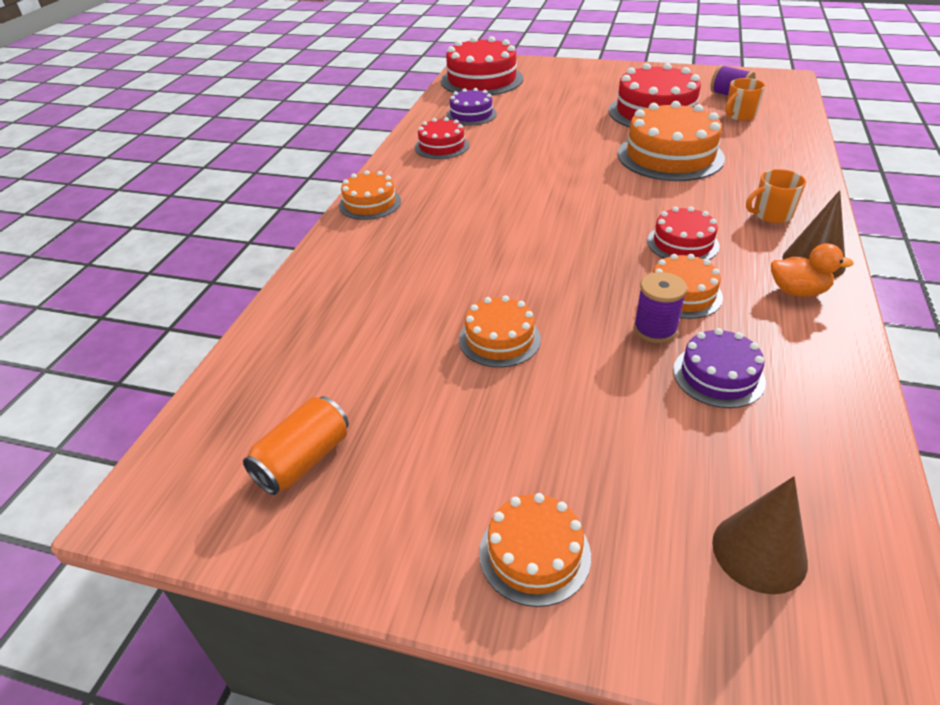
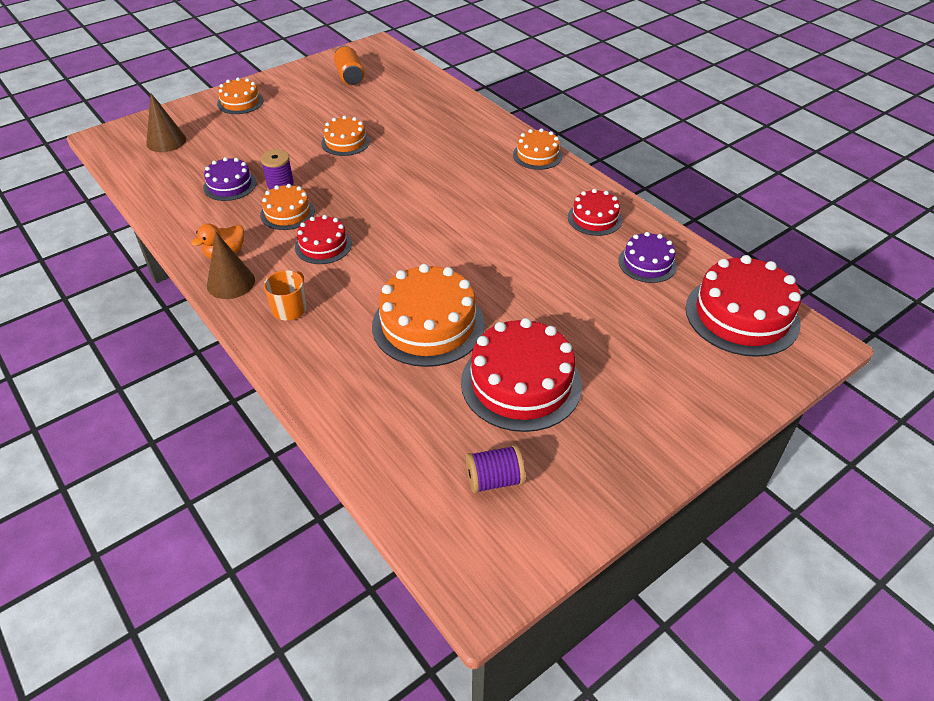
camera: 125 degrees right, 5 degrees up
(739, 115) = (441, 440): orange mug -> none

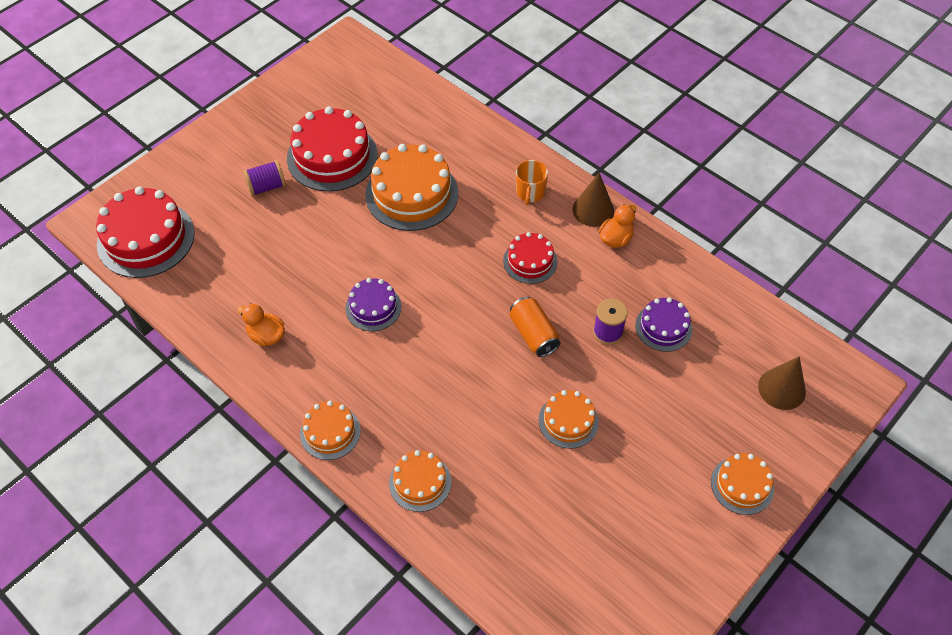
camera: 170 degrees right, 10 degrees up
(287, 213) = (583, 297): orange cake -> orange cake (420, 482)
(349, 76) = (621, 579): orange can -> orange can (533, 334)
(494, 480) = (345, 93): purple spool -> purple spool (267, 187)
(594, 218) = (266, 335): red cake -> orange duck
(647, 263) = (219, 284): purple cake -> purple cake (373, 307)

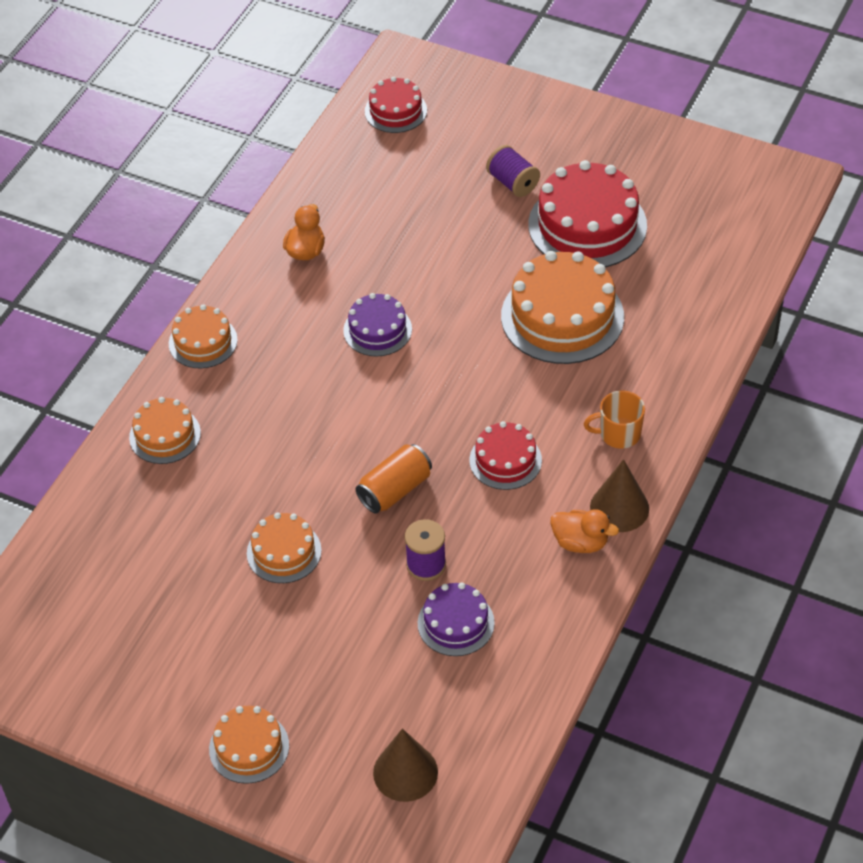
camera: 75 degrees right, 5 degrees down
(146, 238) = (395, 111): red cake -> red cake, size x0.56

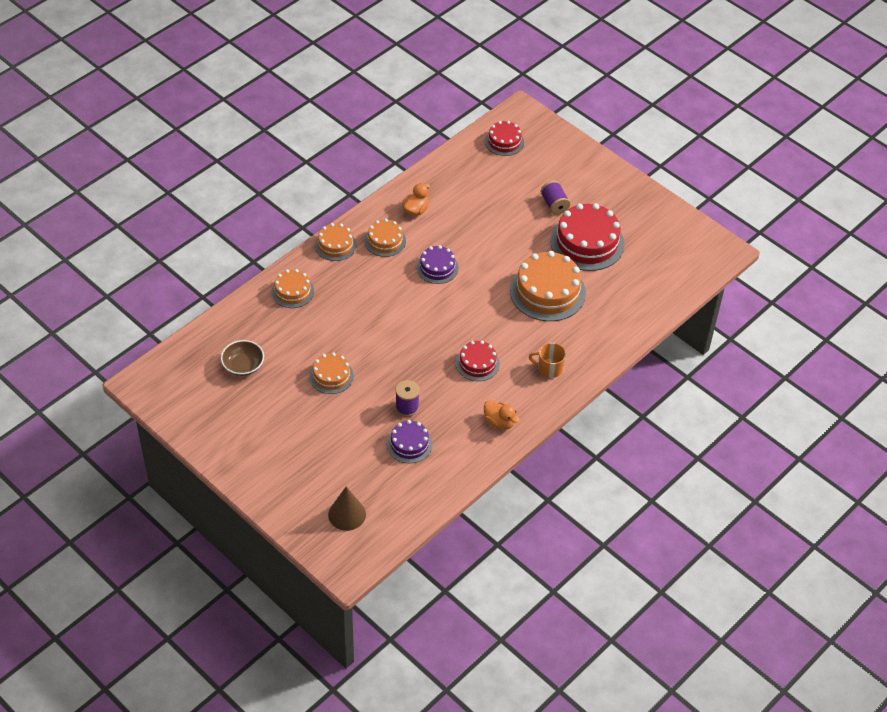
camera: 15 degrees right, 0 degrees up
(133, 579) = (243, 365): none -> brown bowl
(249, 747) = (268, 474): orange cake -> orange cake (385, 241)
(395, 490) = (407, 361): orange can -> none
(619, 508) = (530, 410): brown cone -> none

